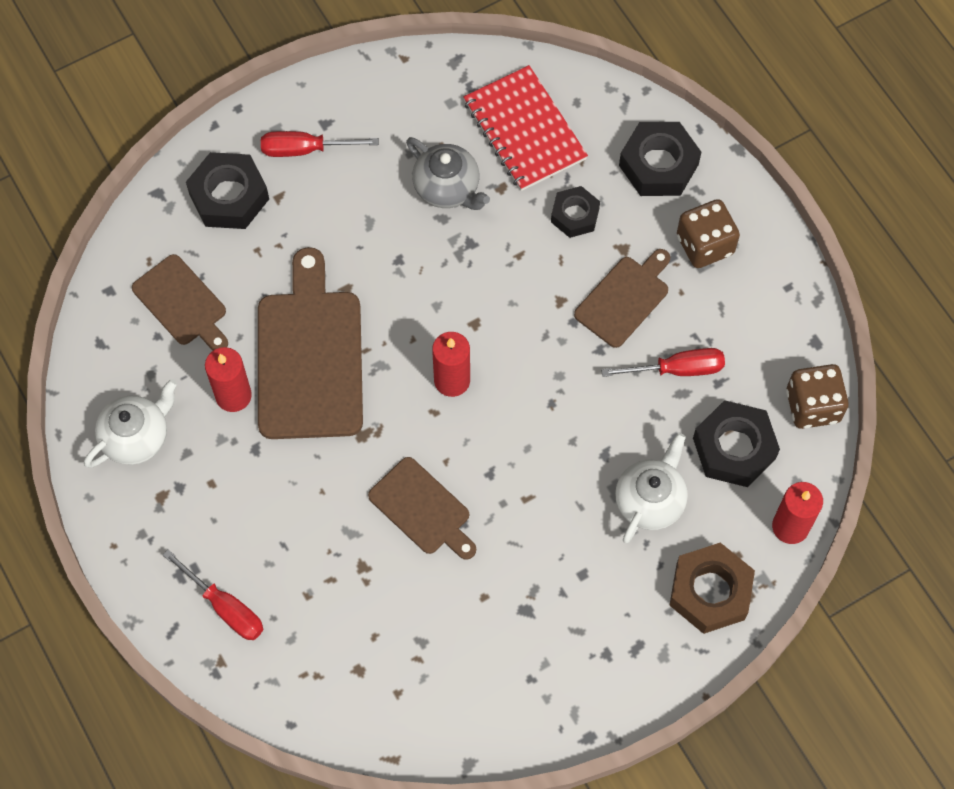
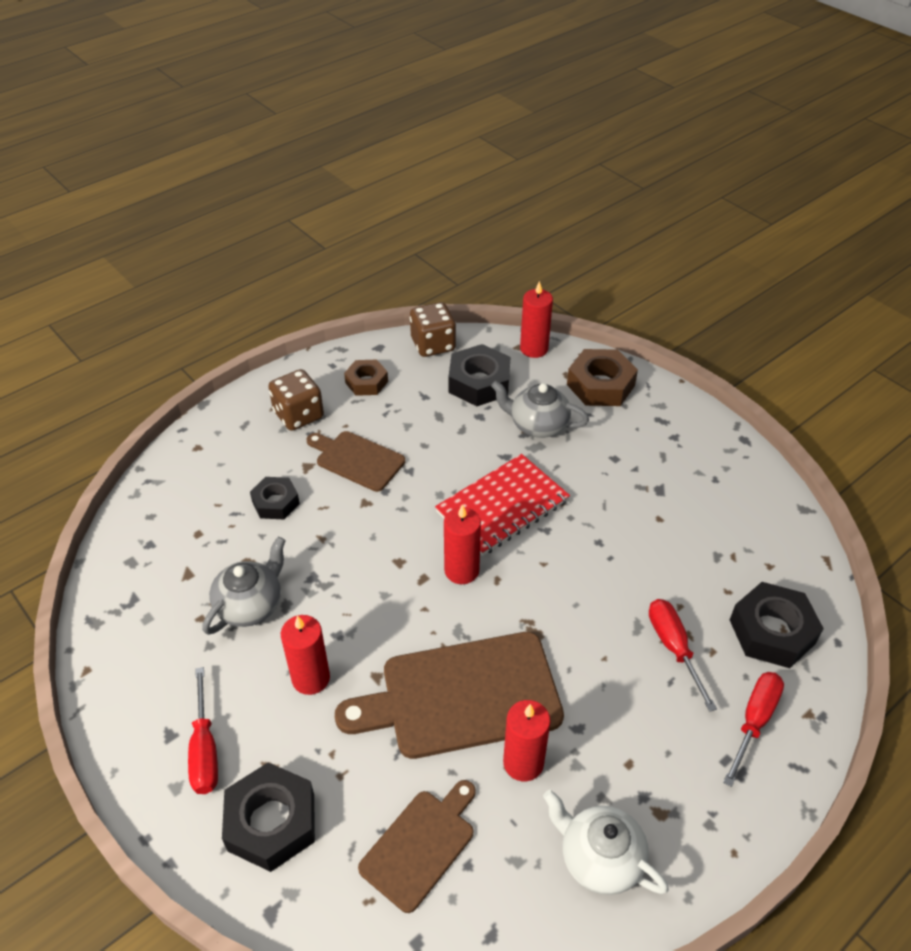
camera: 100 degrees left, 20 degrees down
(356, 234) = (311, 678): none -> red candle
(422, 509) = (595, 573): brown cutting board -> none
(525, 130) = (182, 551): red notebook -> red notebook (502, 506)
(650, 500) = (537, 425): white teapot -> grey teapot
(658, 165) = (220, 451): black nut -> black nut (772, 631)
(677, 369) = (418, 420): red screwdriver -> red screwdriver (673, 647)
(751, 321) = (366, 382): none -> brown nut

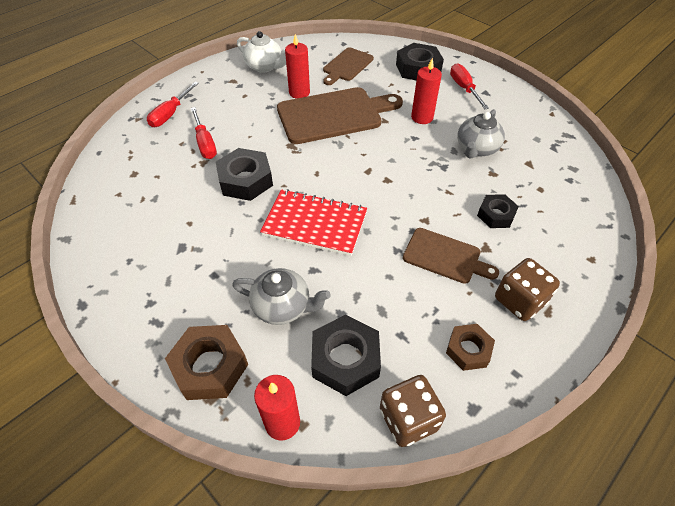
camera: 175 degrees right, 5 degrees up
(461, 570) = (342, 177): red candle -> none
(502, 506) = (315, 224): red notebook -> red notebook turned 60 degrees clockwise
(772, 631) = (138, 155): black nut -> black nut (245, 180)

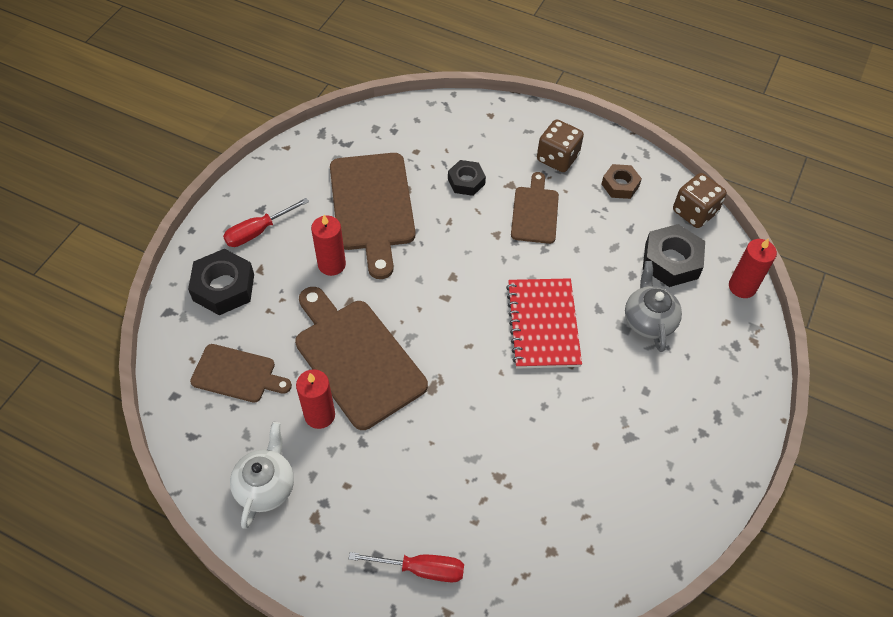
camera: 110 degrees left, 5 degrees up
(205, 143) = (464, 491): red screwdriver -> none
(210, 366) = (730, 353): brown nut -> none
(245, 180) = (509, 414): black nut -> none
(476, 149) = (372, 206): grey teapot -> brown cutting board

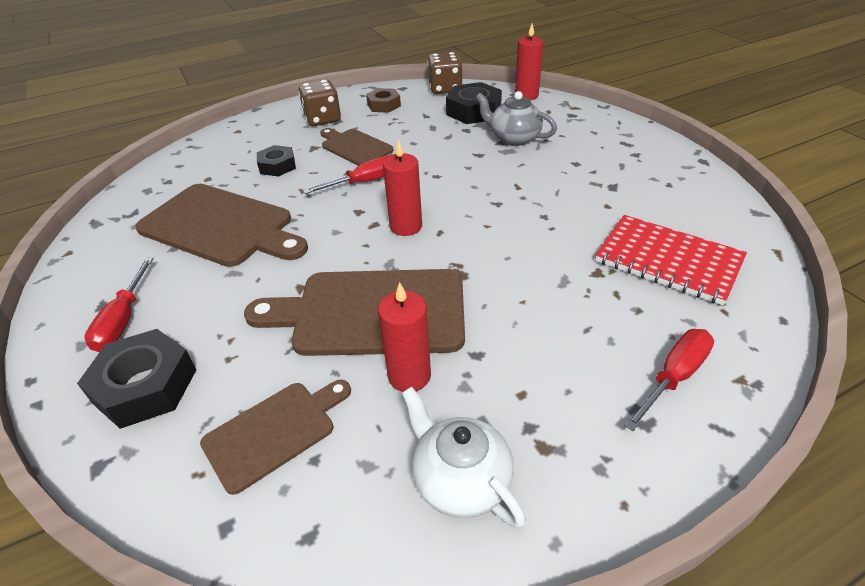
camera: 50 degrees left, 15 degrees down
(331, 264) = (242, 281): red candle -> red candle (406, 226)
(492, 254) = (365, 182): none -> red screwdriver
(543, 324) = (463, 184): red notebook -> red notebook (668, 261)

